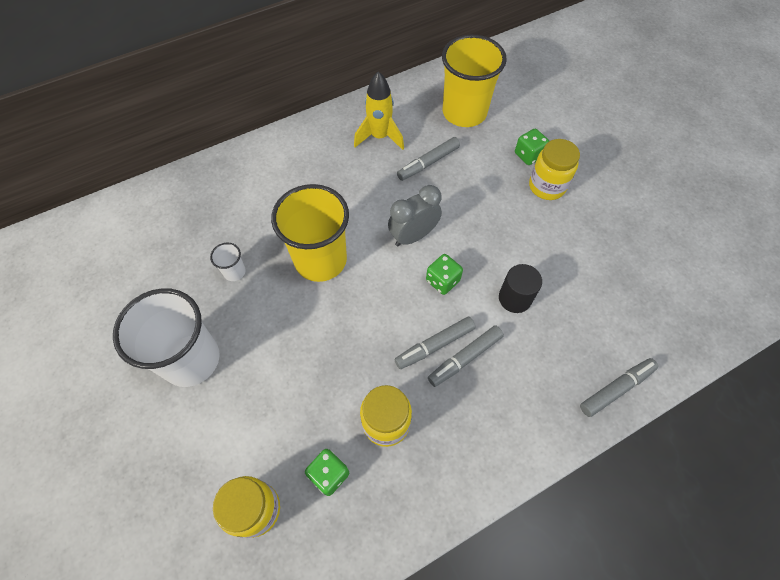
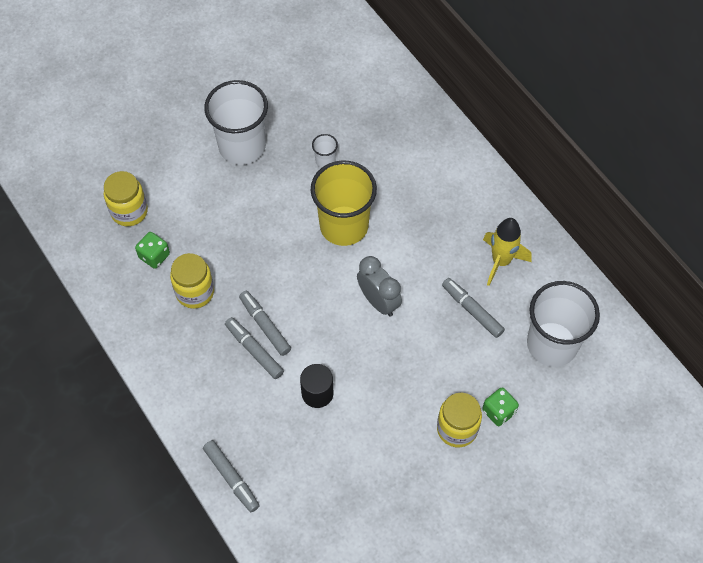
camera: 85 degrees right, 0 degrees up
(442, 281) = (331, 329): green dice -> none
(464, 112) = (552, 344): yellow cup -> white cup

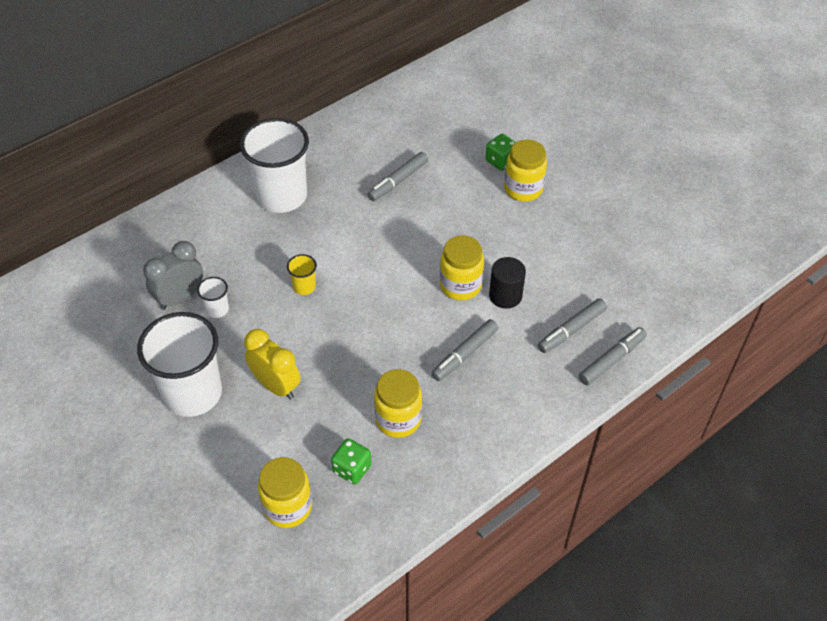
camera: 95 degrees left, 10 degrees down
(241, 204) = (276, 385): none -> yellow clock
(265, 325) = (433, 347): grey marker -> grey marker (571, 330)
(333, 355) = (460, 285): none -> yellow jar
(344, 226) = (304, 287): yellow cup -> yellow cup, size x0.42
(378, 301) = (395, 252): grey clock -> grey clock (180, 297)
(501, 261) = (342, 161): yellow rocket -> none
(552, 344) = (427, 126): white cup -> white cup (282, 196)

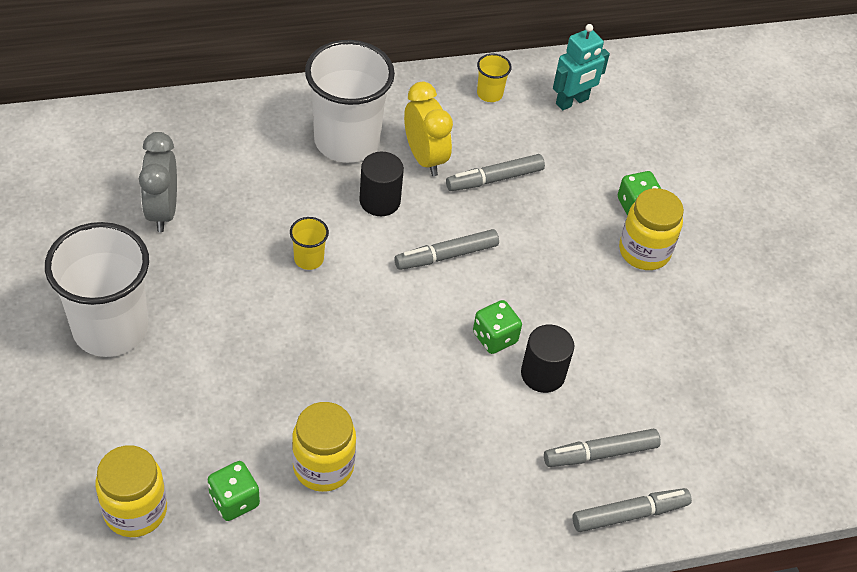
camera: 20 degrees right, 0 degrees up
(180, 297) = (162, 211): grey clock -> grey clock turned 75 degrees counterclockwise
(217, 309) = (195, 243): white cup -> none
(276, 385) = (207, 361): yellow clock -> yellow clock (425, 158)
(329, 227) = (380, 201): none -> black cylinder
(360, 125) = (489, 94): none -> yellow cup
(419, 109) = (572, 102): none -> turquoise robot
(460, 285) = (495, 337): yellow jar -> green dice
(465, 354) = (449, 424): grey marker -> grey marker (446, 256)

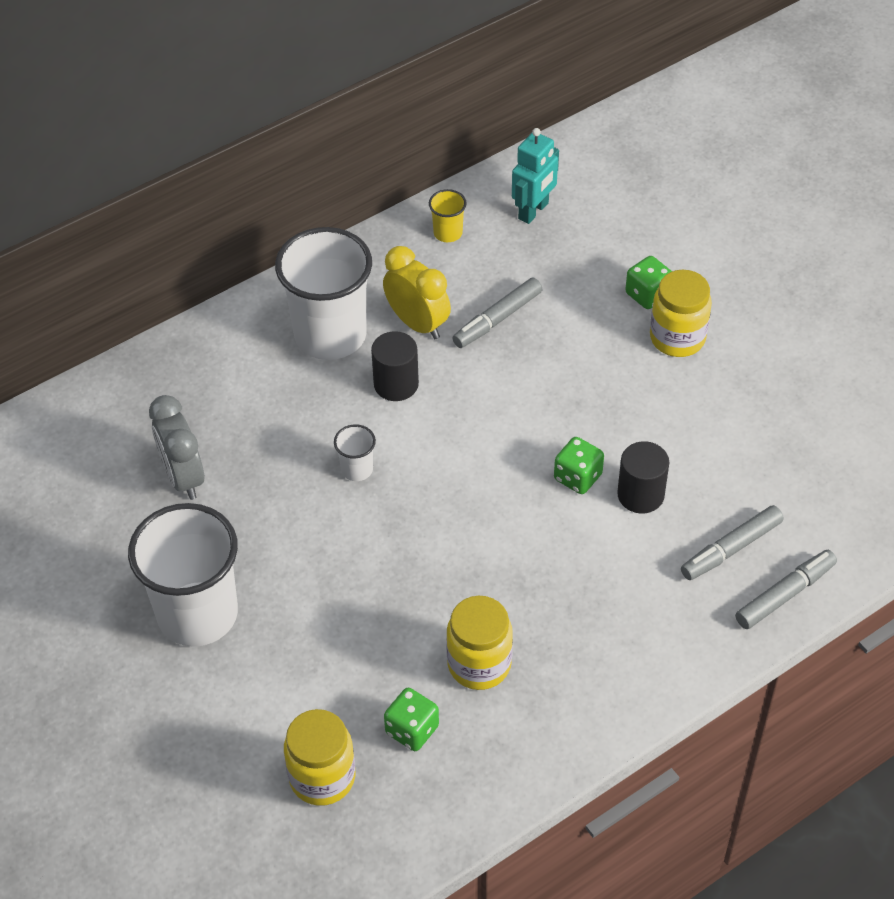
camera: 15 degrees left, 0 degrees up
(309, 259) = (357, 469): yellow cup -> white cup
(446, 256) = (490, 415): grey marker -> none

